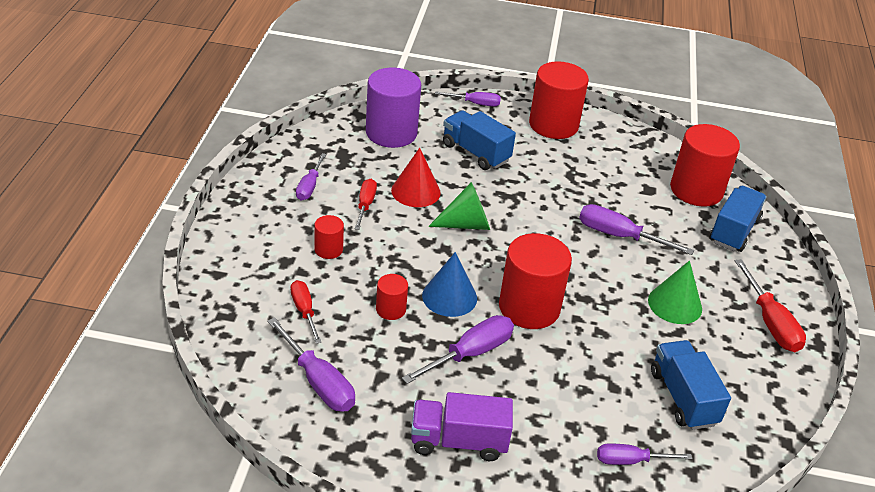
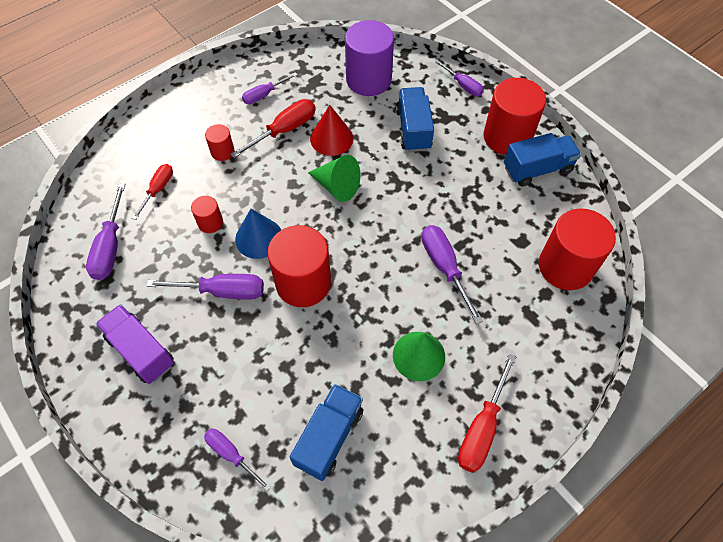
camera: 45 degrees right, 20 degrees up
(365, 205) = (284, 130): red screwdriver -> red screwdriver, size x1.54
(734, 231) = (553, 325): blue truck -> blue truck (537, 169)

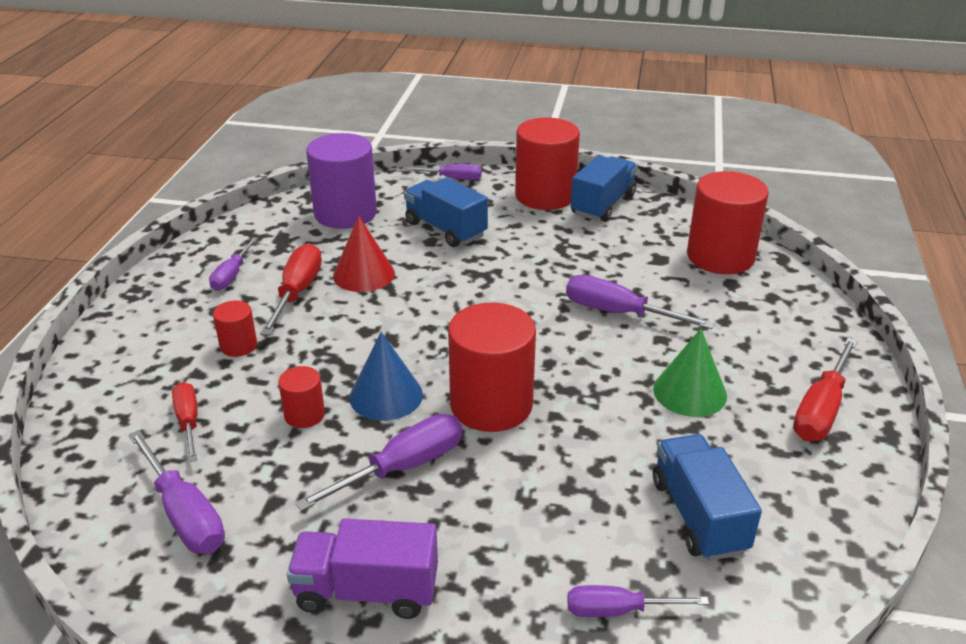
camera: 40 degrees left, 25 degrees down
(337, 186) = (421, 308): green cone -> none
(482, 428) = (821, 409): red screwdriver -> red screwdriver turned 45 degrees clockwise

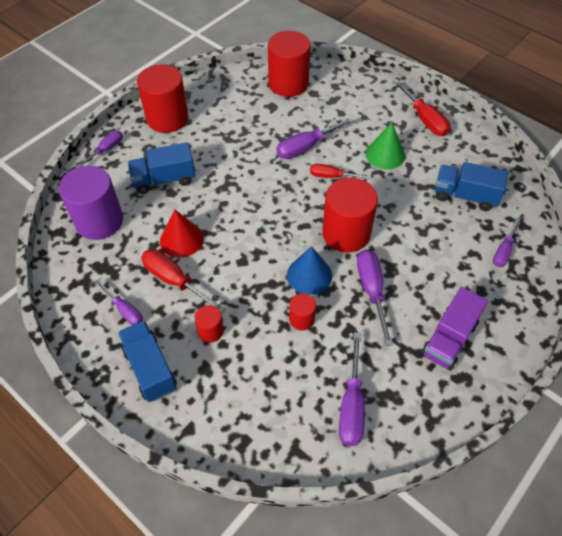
camera: 60 degrees left, 20 degrees up
(184, 514) = (351, 404): purple screwdriver -> purple screwdriver turned 105 degrees clockwise
(188, 422) = (271, 380): red screwdriver -> red screwdriver (332, 176)
(603, 205) = (200, 100): blue truck -> blue truck (150, 368)

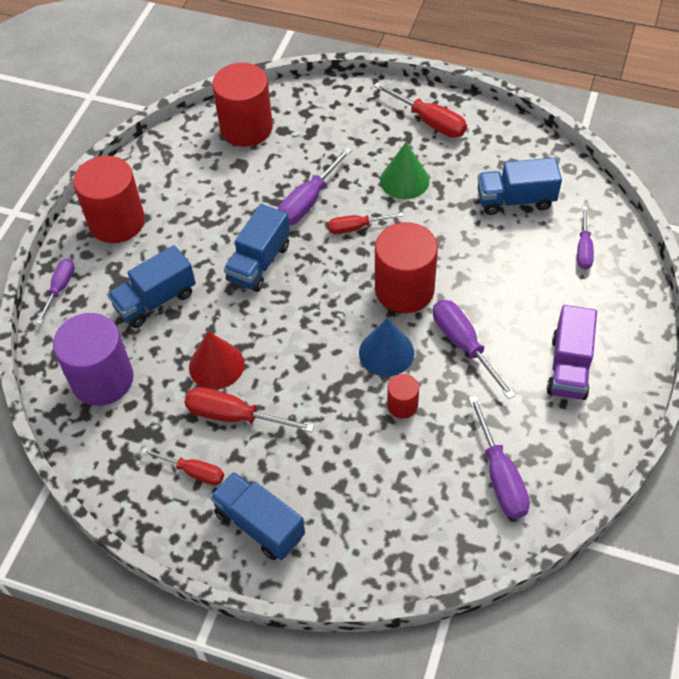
camera: 20 degrees left, 0 degrees up
(124, 310) = (193, 472): purple screwdriver -> red screwdriver
(210, 331) = (307, 457): red cylinder -> none
(249, 178) = (259, 263): none -> blue truck

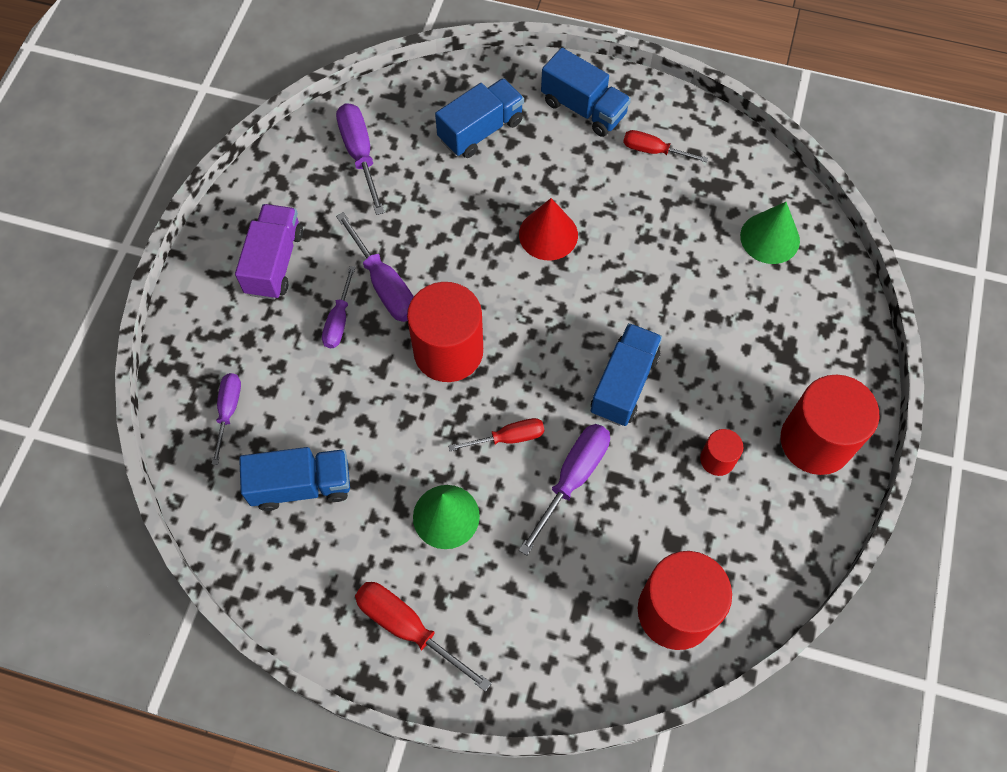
camera: 175 degrees right, 10 degrees up
(60, 288) = (854, 344): purple screwdriver -> purple screwdriver (339, 320)
(102, 379) = (770, 238): purple cylinder -> green cone
(155, 300) = (737, 331): blue truck -> blue truck (481, 130)
(216, 365) = (651, 256): red cone -> red cone (548, 234)
(235, 416) = (622, 203): red screwdriver -> none
(386, 352) = (469, 274): blue cone -> none
(402, 405) = (452, 218): red cylinder -> red cylinder (717, 459)

